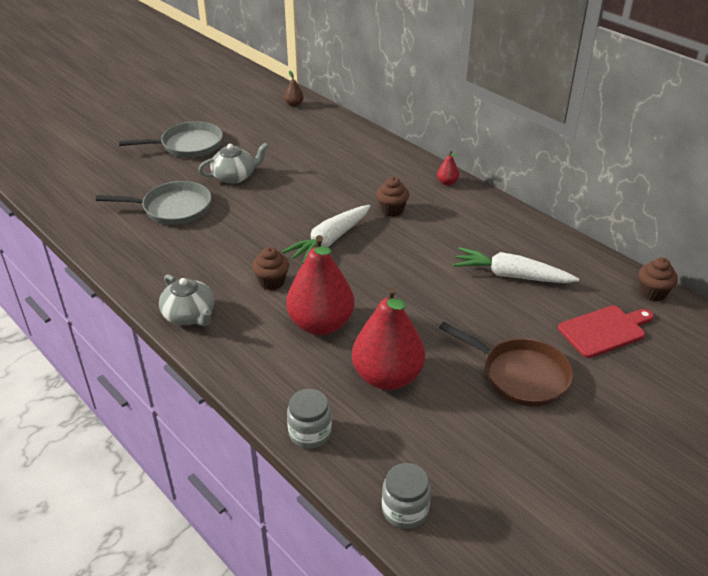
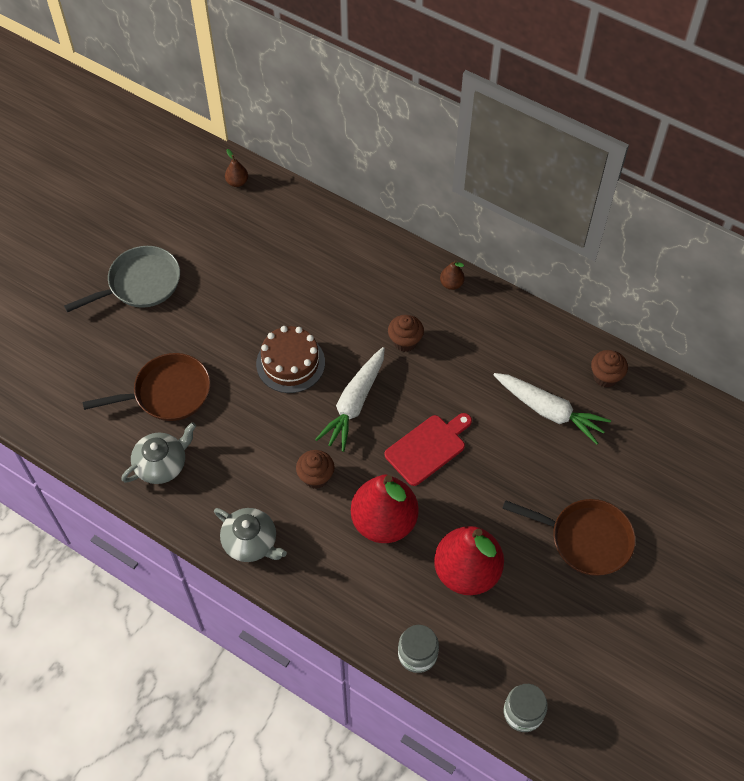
camera: 15 degrees left, 20 degrees up
(172, 208) = (167, 393): grey pan -> brown pan
(235, 176) = (216, 325): grey teapot -> grey teapot (162, 464)
(285, 207) = (290, 363): none -> brown cake
(447, 182) = (451, 284): red pear -> brown pear
(511, 275) = (549, 411): white carrot -> white carrot turned 150 degrees counterclockwise
(604, 330) = (651, 464): red cutting board -> red cutting board (428, 448)
(652, 293) = (687, 403): brown cupcake -> brown cupcake (605, 377)

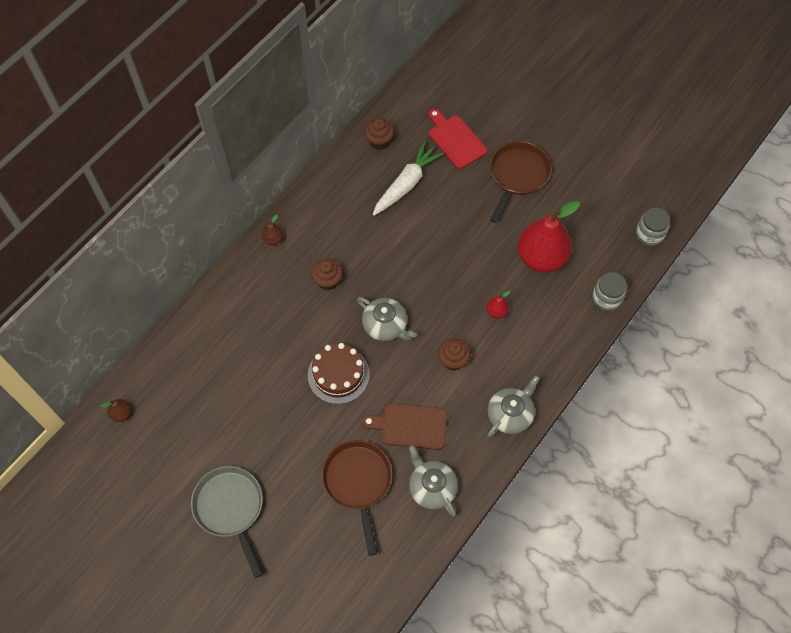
camera: 85 degrees left, 5 degrees up
(233, 437) = (410, 426): none -> brown cutting board
(354, 404) = (385, 325): white carrot -> grey teapot
(384, 522) = (496, 311): red pear -> red pear, size x0.41
(428, 448) = (432, 273): red cutting board -> red cutting board (455, 140)

